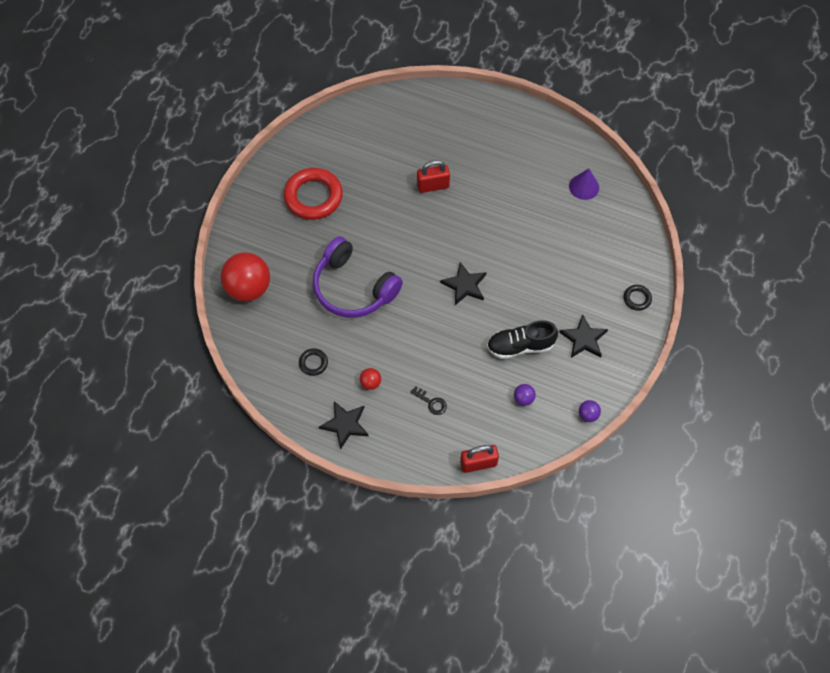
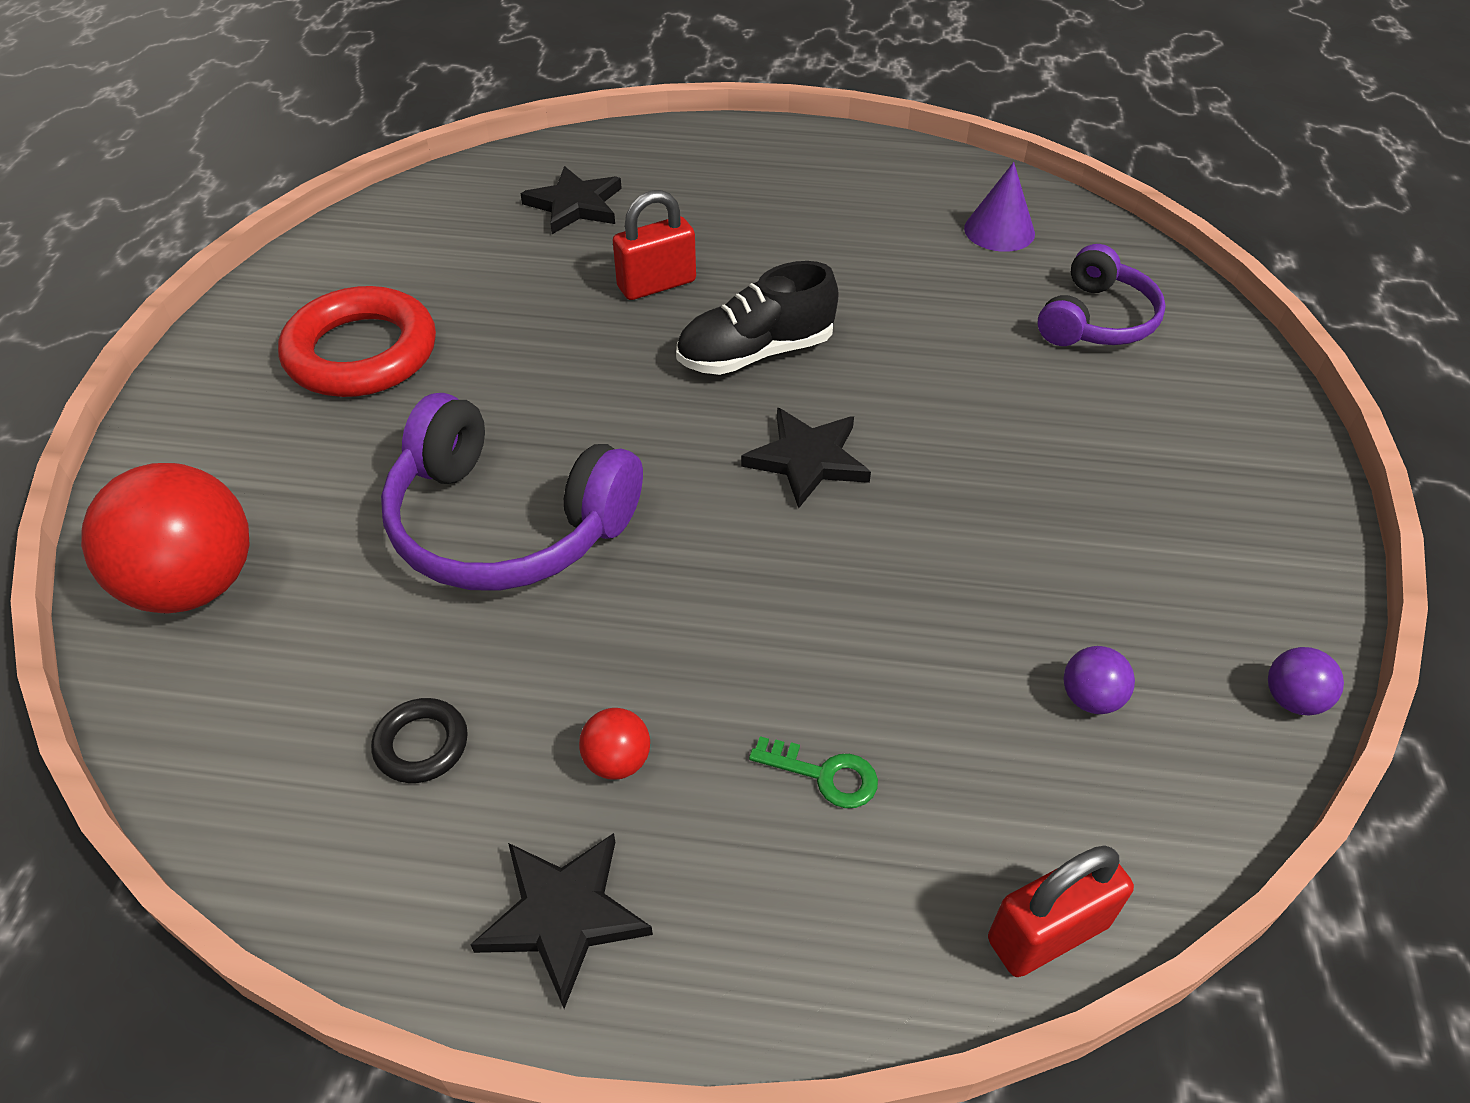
camera: 15 degrees left, 15 degrees down
(431, 402) = (825, 775): black key -> green key
(520, 346) = (1015, 566): black shoe -> black shoe (755, 353)
(584, 339) = (1169, 515): black star -> black star (575, 205)
(601, 244) = (1096, 320): none -> purple headphones
(637, 299) = (1242, 405): black ring -> none

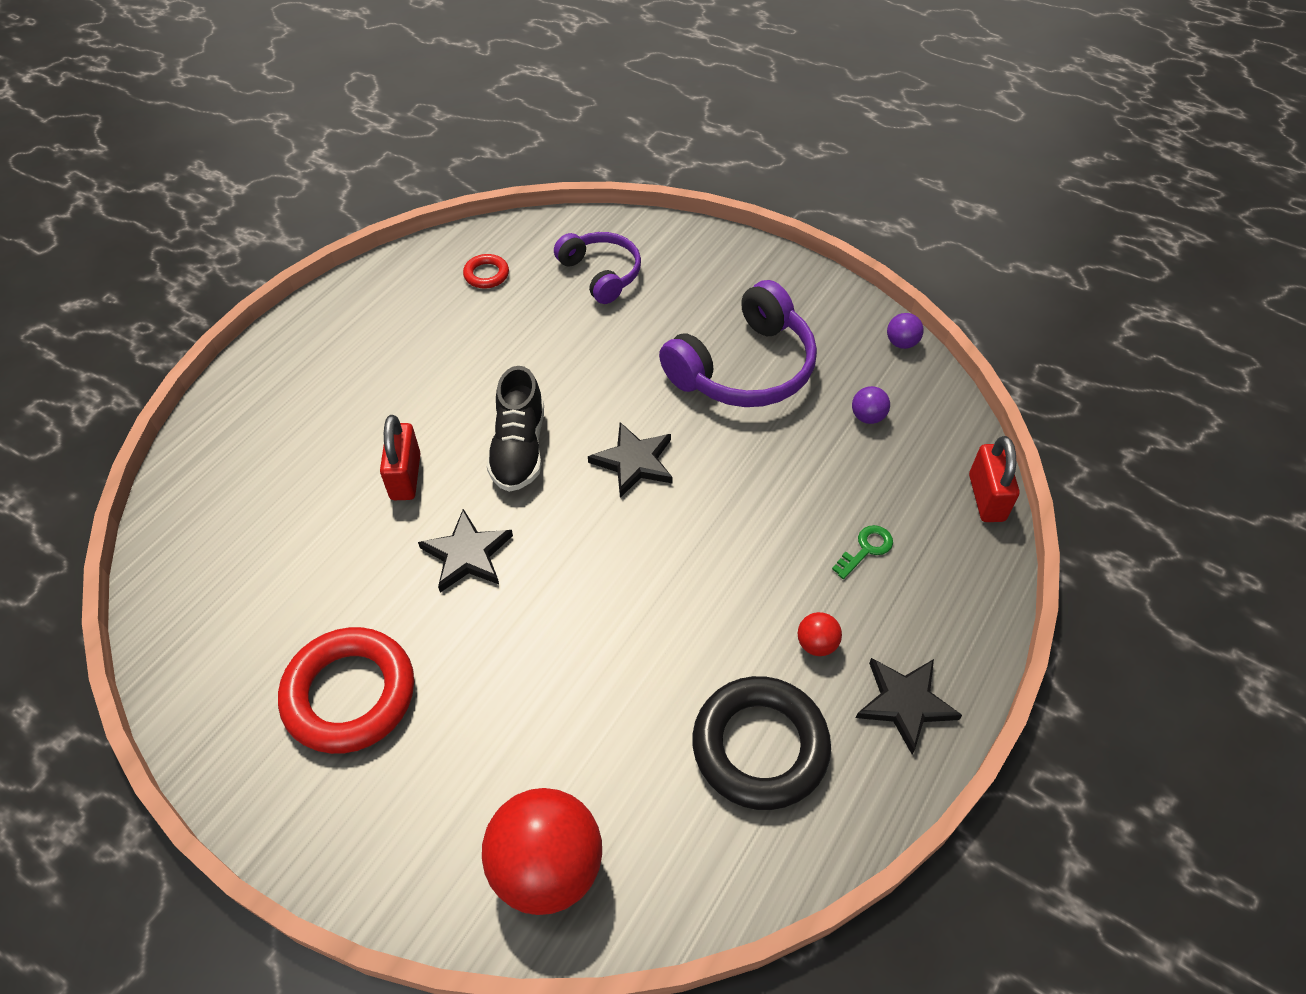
camera: 65 degrees left, 5 degrees up
(421, 745) = (760, 746): black ring -> black ring, size x2.17
(507, 523) = (596, 645): purple headphones -> purple headphones (744, 367)
(575, 205) = (266, 494): black star -> black star (467, 554)
(999, 230) = (486, 274): purple cone -> red ring

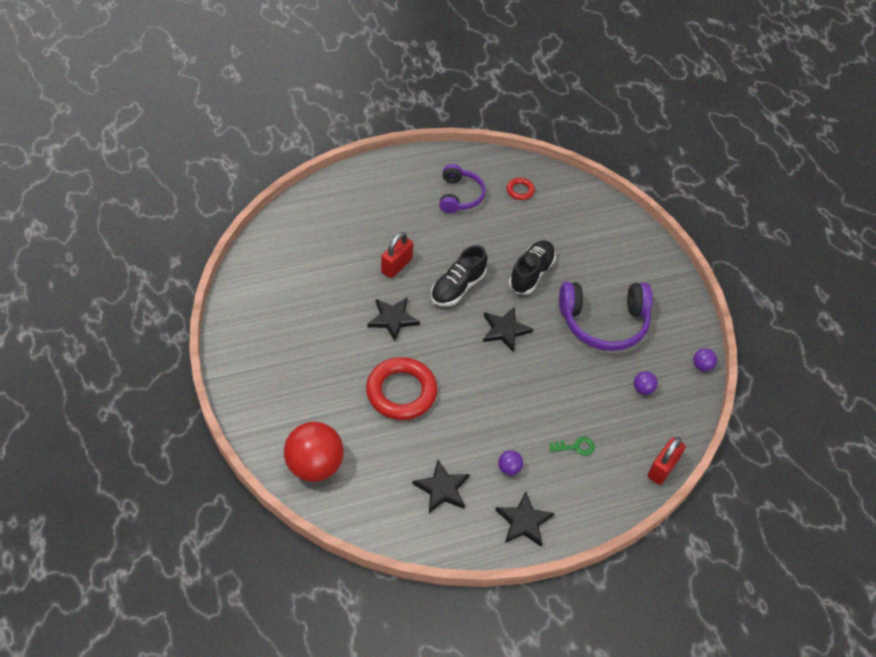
camera: 35 degrees right, 0 degrees up
(350, 694) = (296, 342): red ring -> red ring (401, 392)
(598, 367) = (531, 274): none -> black shoe
(601, 274) = (578, 227): purple headphones -> purple headphones (459, 196)
(760, 746) = (442, 489): black ring -> black star
(816, 644) = (509, 468): red ball -> purple ball

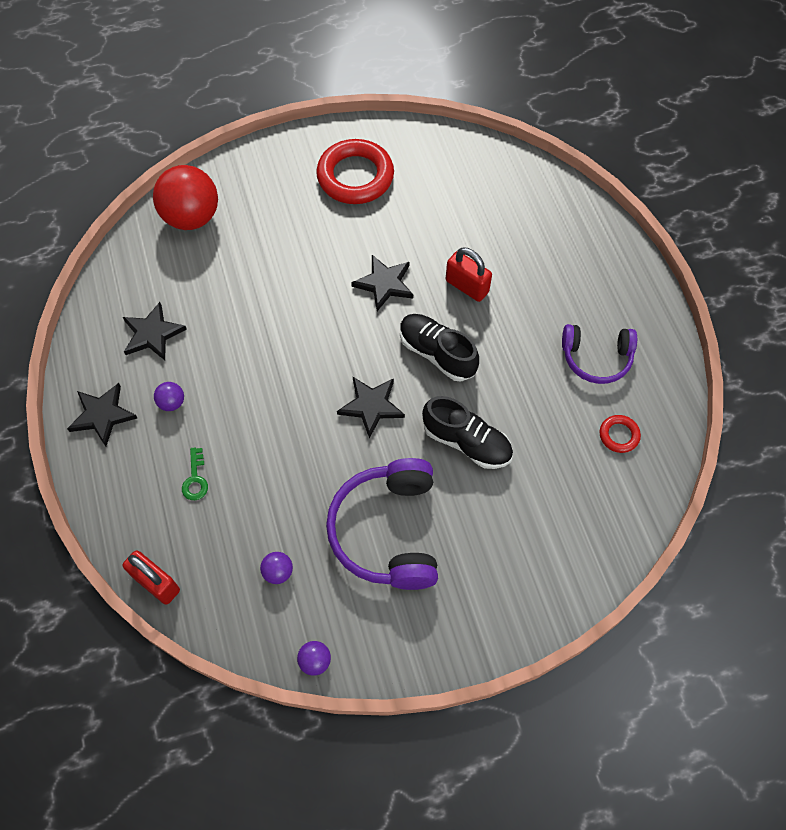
camera: 95 degrees right, 10 degrees up
(401, 392) = (280, 294): red ring -> red ring (355, 176)

